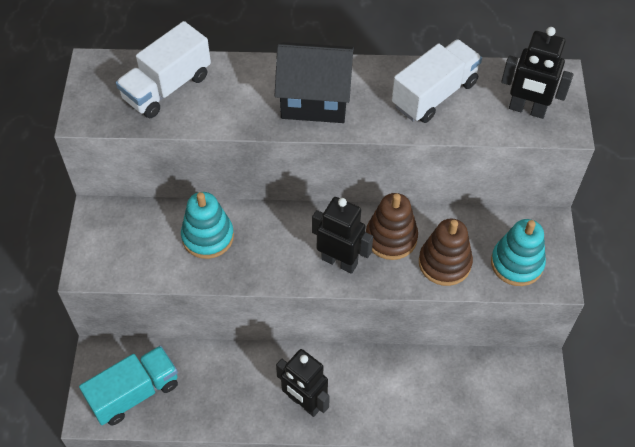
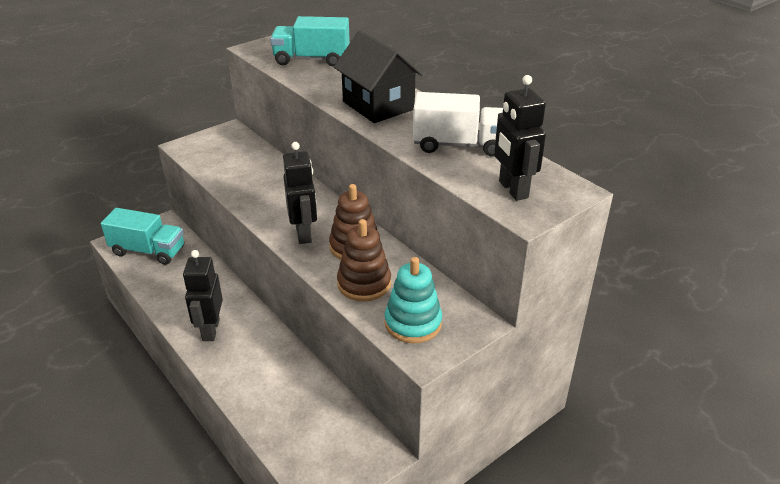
camera: 50 degrees right, 20 degrees down
(167, 87) = (312, 60): white truck -> turquoise truck
(208, 237) = (259, 173): turquoise stacking toy -> none

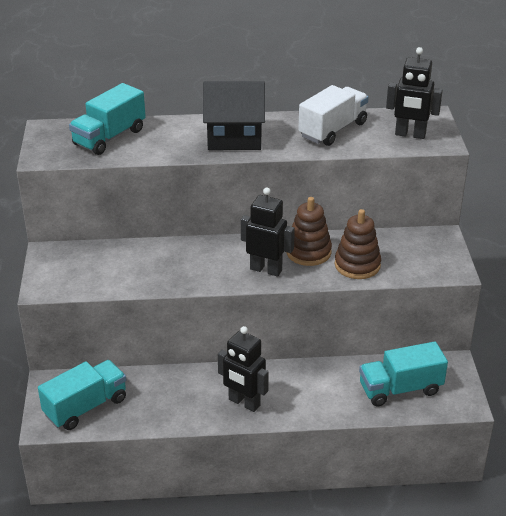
camera: 55 degrees left, 0 degrees up
(307, 427) = (400, 389): none -> turquoise truck
(413, 323) = (419, 261): turquoise stacking toy -> none

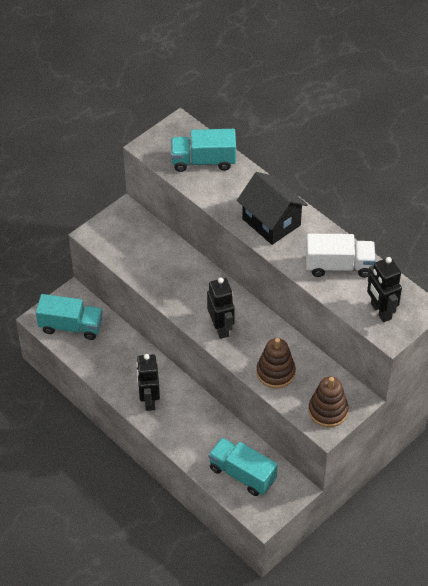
camera: 50 degrees right, 15 degrees up
(308, 252) = (262, 338): brown stacking toy -> brown stacking toy (328, 411)

